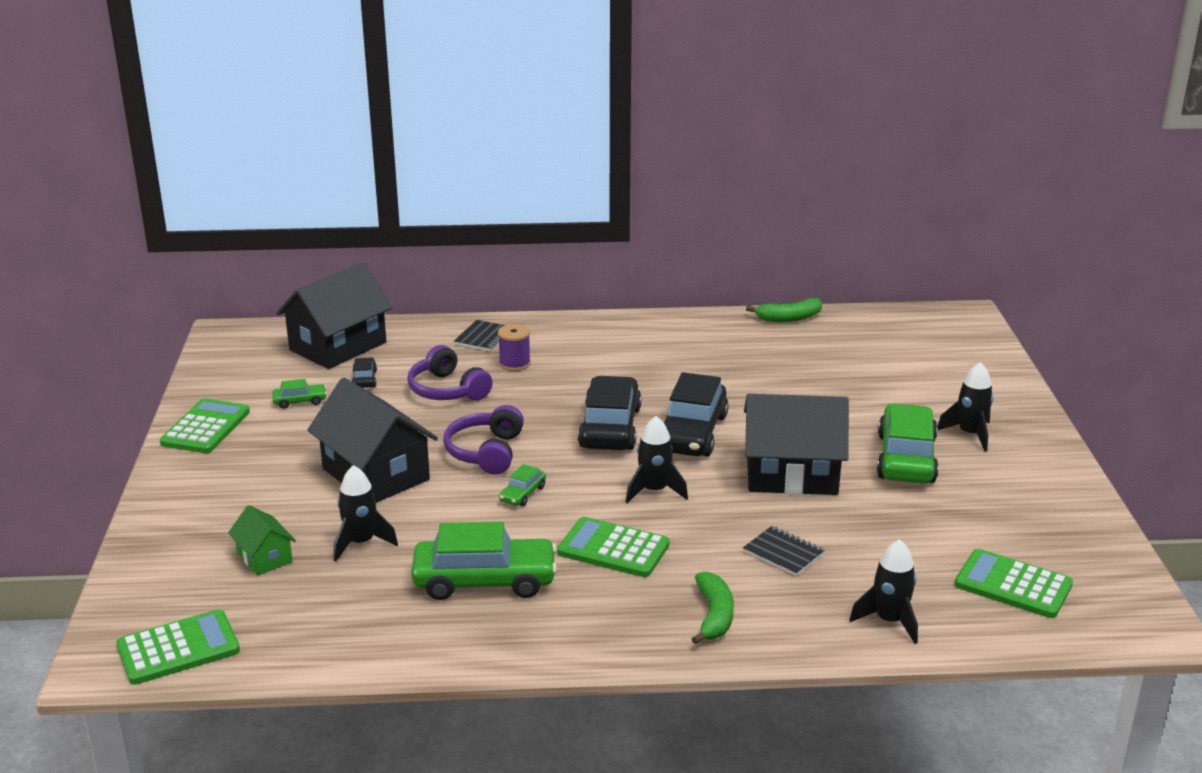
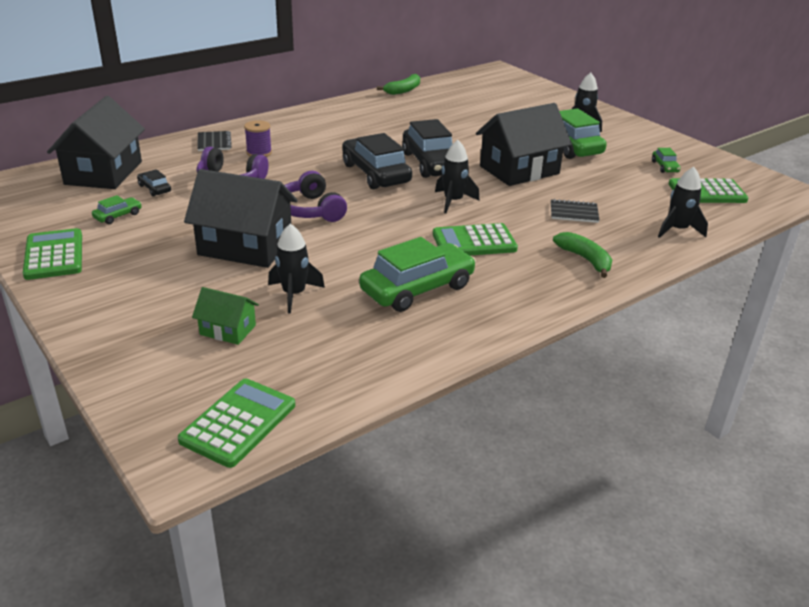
camera: 35 degrees left, 5 degrees up
(523, 494) = (370, 228): green car -> green car (665, 167)

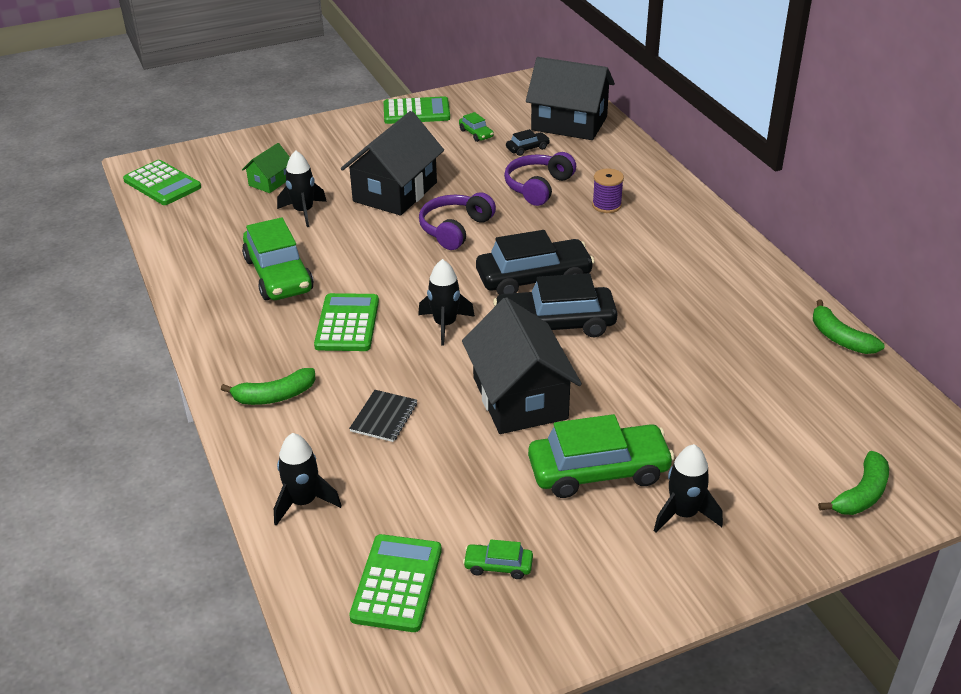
camera: 105 degrees right, 5 degrees up
(214, 142) = (639, 179): black notebook -> none
(310, 210) = (455, 229): purple headphones -> purple headphones turned 45 degrees counterclockwise
(532, 91) = (861, 494): none -> green banana

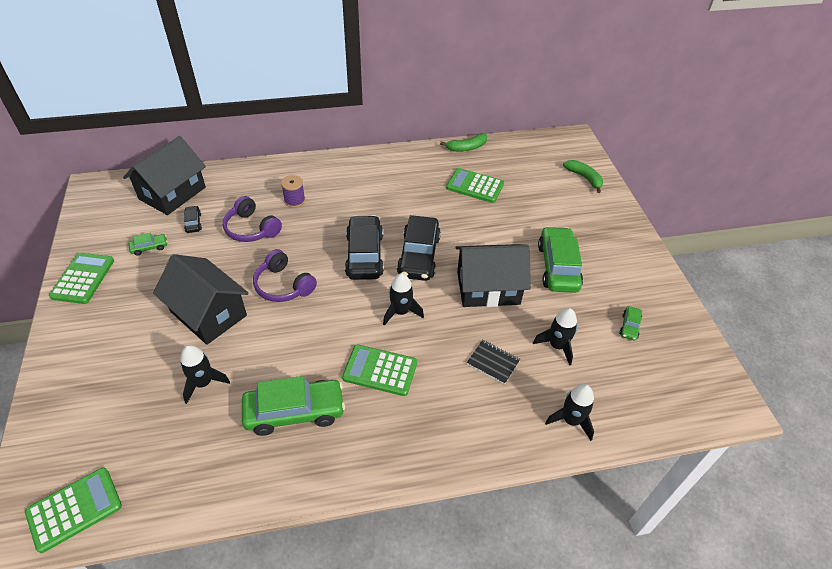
camera: 80 degrees left, 10 degrees up
(270, 182) = (134, 405): green house -> none
(274, 396) = (455, 429): green banana -> none
(397, 583) = (643, 377): green calculator -> green calculator (475, 186)
(683, 514) = (593, 242): black rocket -> black rocket (557, 346)

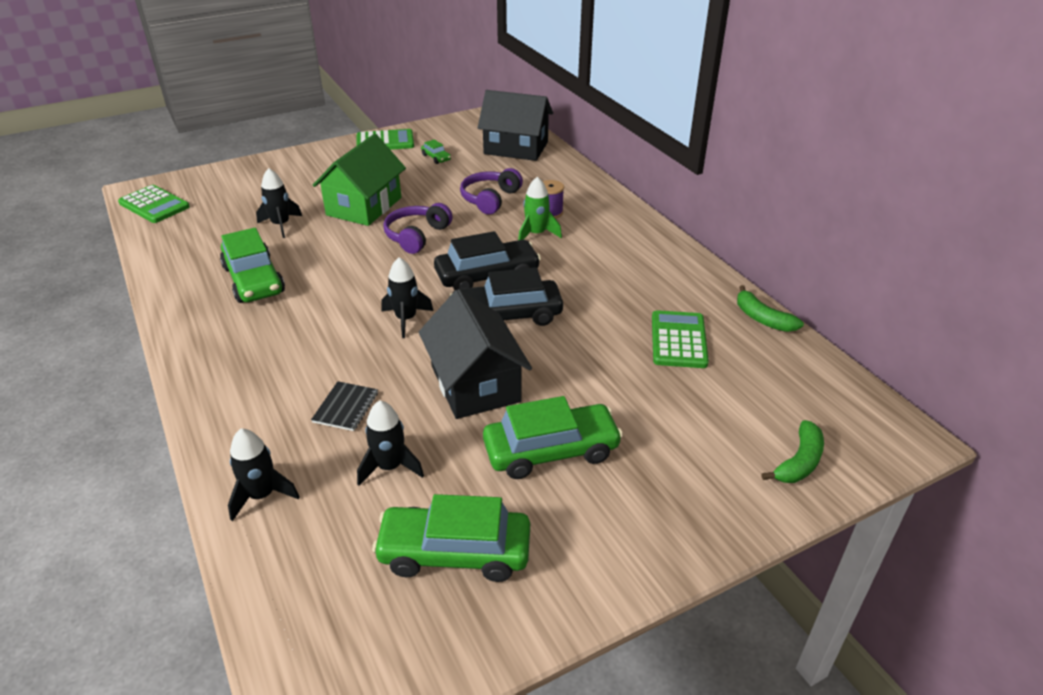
camera: 75 degrees right, 10 degrees down
(193, 223) = (480, 168): black car -> none
(208, 313) = (364, 206): black house -> green house
(321, 215) = (536, 234): none -> green rocket
(380, 370) = (315, 321): green calculator -> none
(629, 326) = (455, 552): green car -> green car, size x2.22

